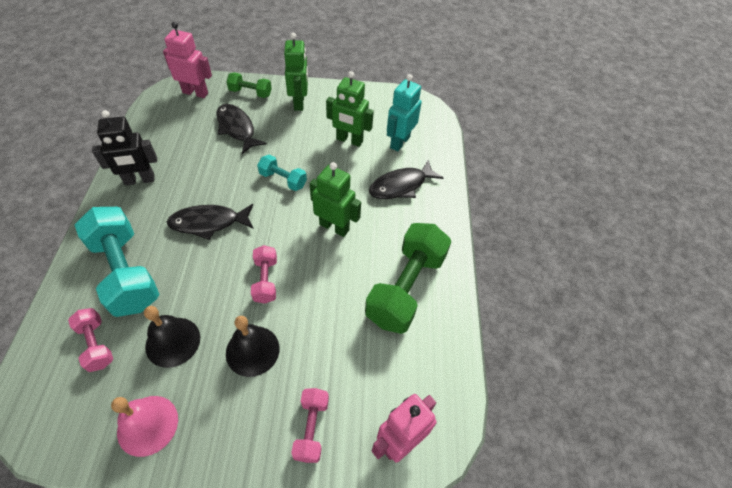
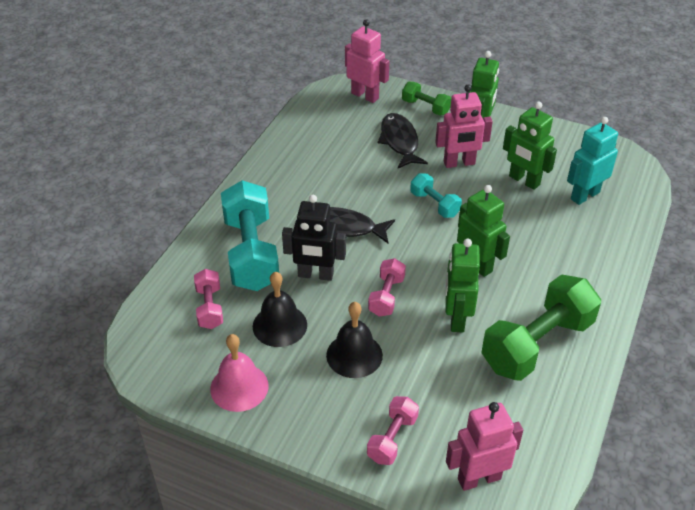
camera: 25 degrees right, 10 degrees down
(139, 180) = (285, 171): black robot -> black robot (315, 275)
(293, 137) = (459, 163): none -> pink robot
(333, 284) = (456, 318): none -> green robot
(401, 186) = (569, 241): black fish -> none

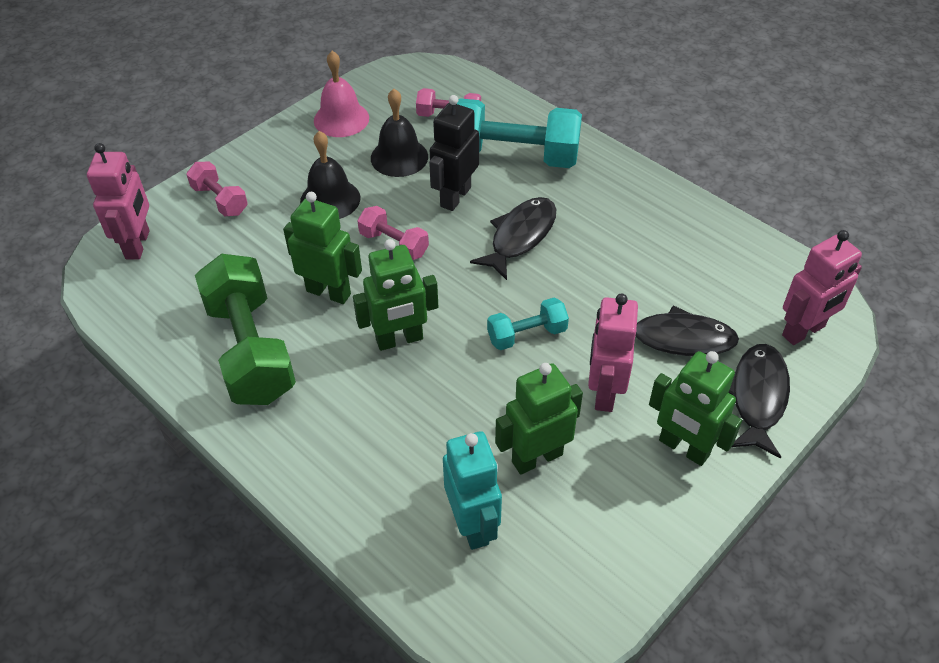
camera: 110 degrees right, 5 degrees up
(425, 107) = (757, 397): green dumbbell -> black fish

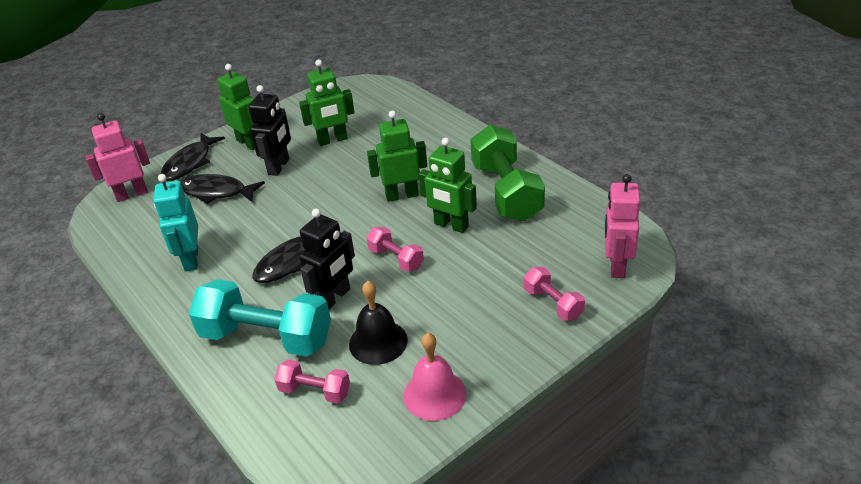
camera: 170 degrees left, 10 degrees down
(330, 199) = (449, 300): black bell -> none
(473, 524) = (376, 117): turquoise robot -> turquoise robot (191, 259)
(527, 335) = (314, 196): turquoise dumbbell -> none
(604, 392) = (279, 167): pink robot -> black robot

